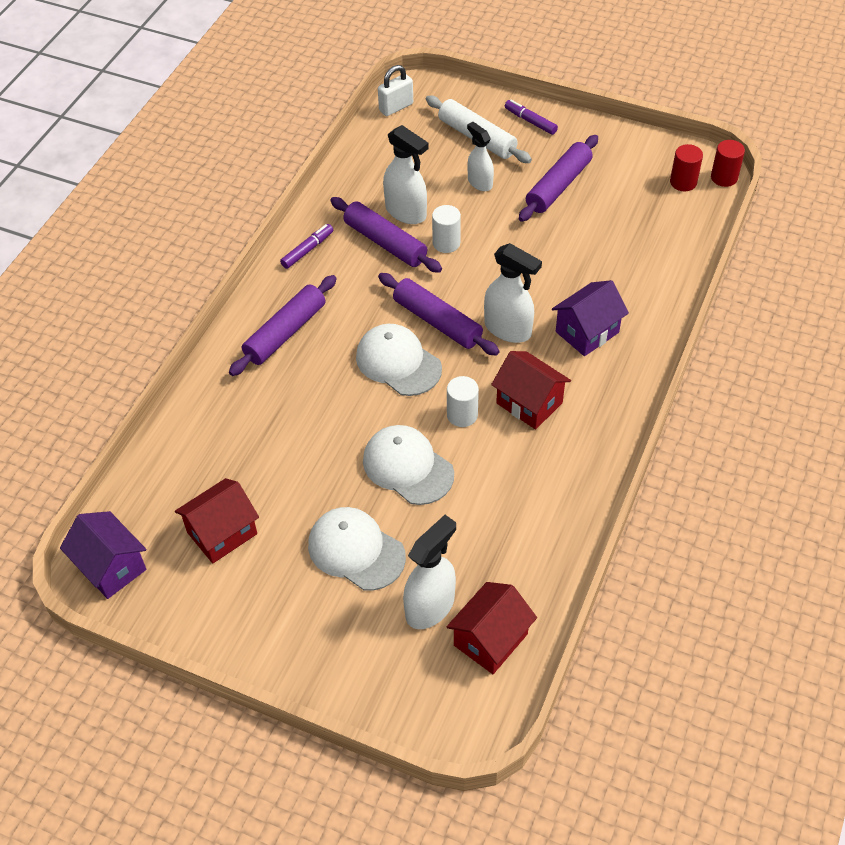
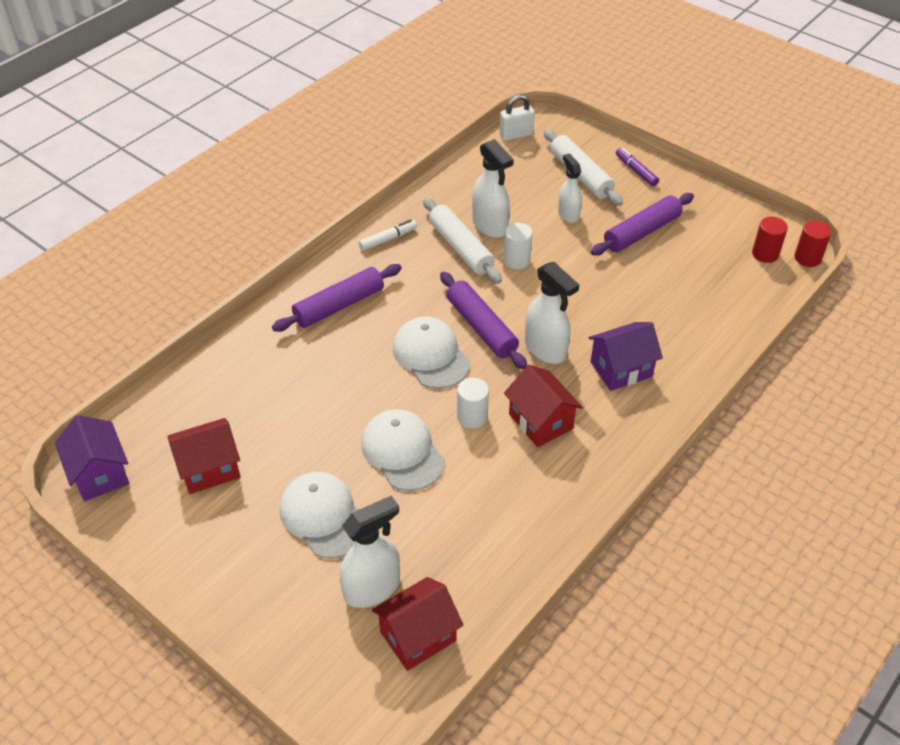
camera: 15 degrees right, 5 degrees down
(307, 250) = (388, 239): purple marker -> white marker
(385, 243) = (460, 248): purple rolling pin -> white rolling pin

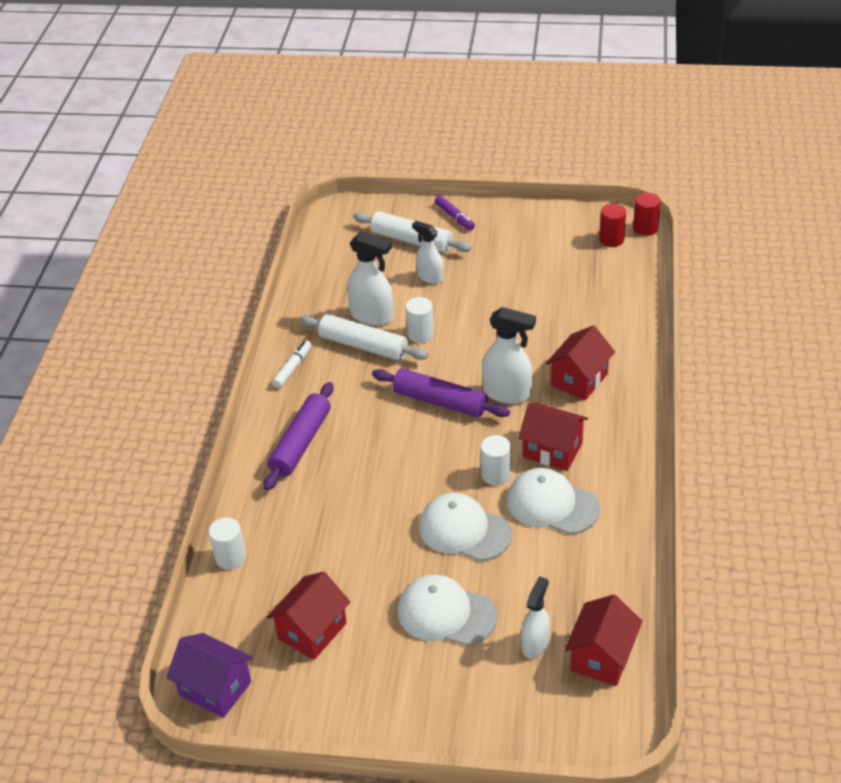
camera: 30 degrees left, 5 degrees down
(204, 372) = (230, 557): none -> white cylinder
(372, 588) = (535, 644): white spray bottle -> white spray bottle, size x0.66
(431, 355) = (418, 444): white cap -> white cap (552, 504)
(516, 135) = (326, 230): white padlock -> none
(621, 369) = (579, 380): purple house -> red house
(636, 171) = (454, 217): purple marker -> purple marker turned 150 degrees counterclockwise
(642, 232) = (502, 265): purple rolling pin -> none

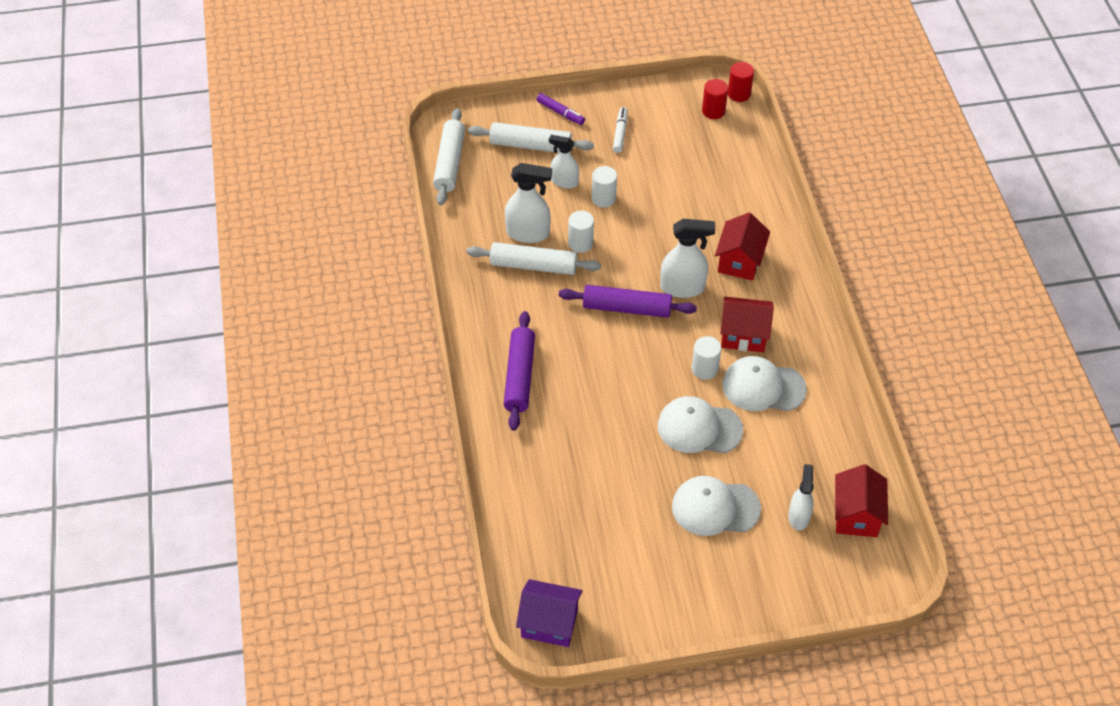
camera: 20 degrees left, 10 degrees up
(230, 557) = (506, 501): white cylinder -> white cylinder (603, 198)
(293, 368) = (478, 302): white marker -> white marker (620, 133)
(312, 631) = (609, 551): red house -> none
(326, 243) = (450, 163): none -> white rolling pin

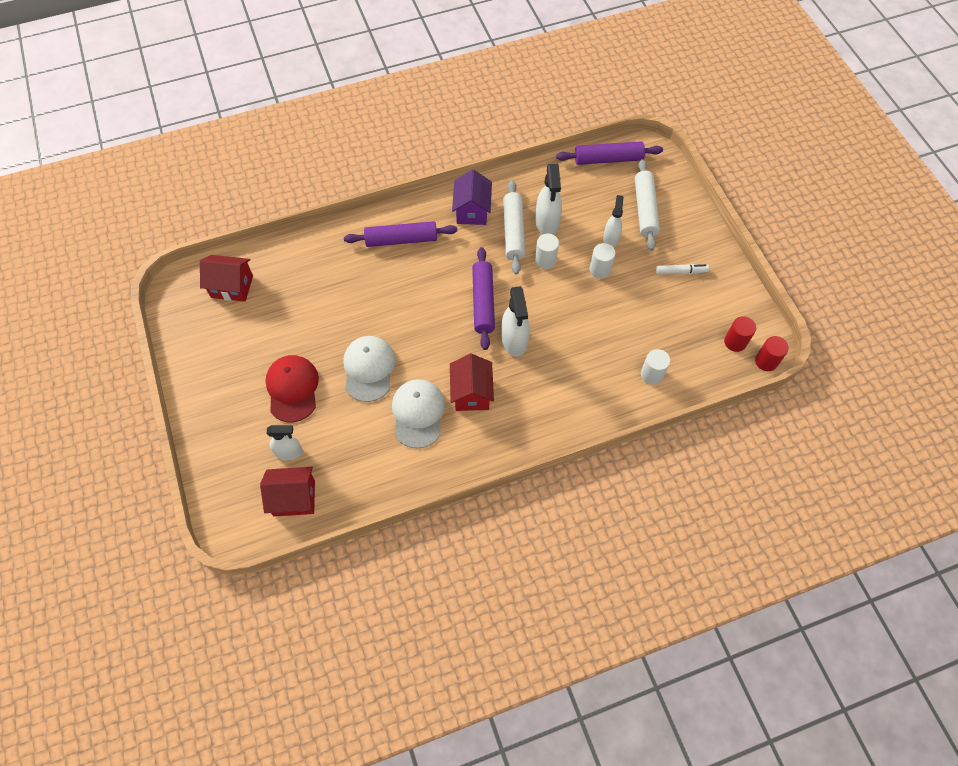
camera: 80 degrees right, 10 degrees up
(450, 163) = (608, 159): white rolling pin -> purple rolling pin
(549, 623) = (186, 291): purple house -> purple house (472, 211)
(560, 113) = (690, 224): purple marker -> none
(704, 369) = (429, 366): white cylinder -> white cylinder (652, 374)
(715, 507) = (292, 389): white cap -> red cap
(740, 261) = (555, 382): red house -> red house (232, 286)

